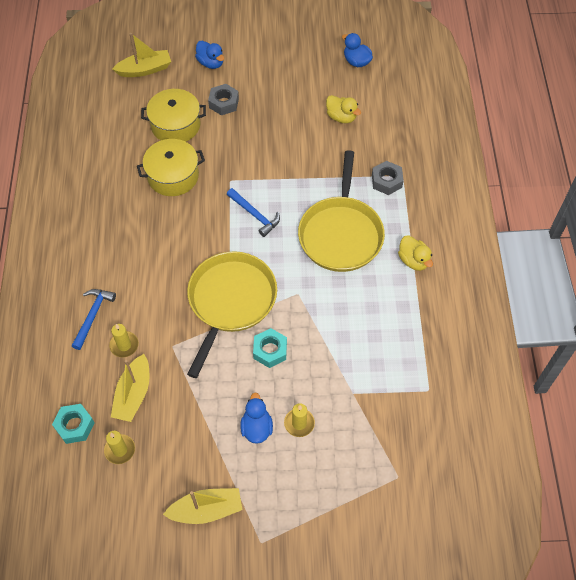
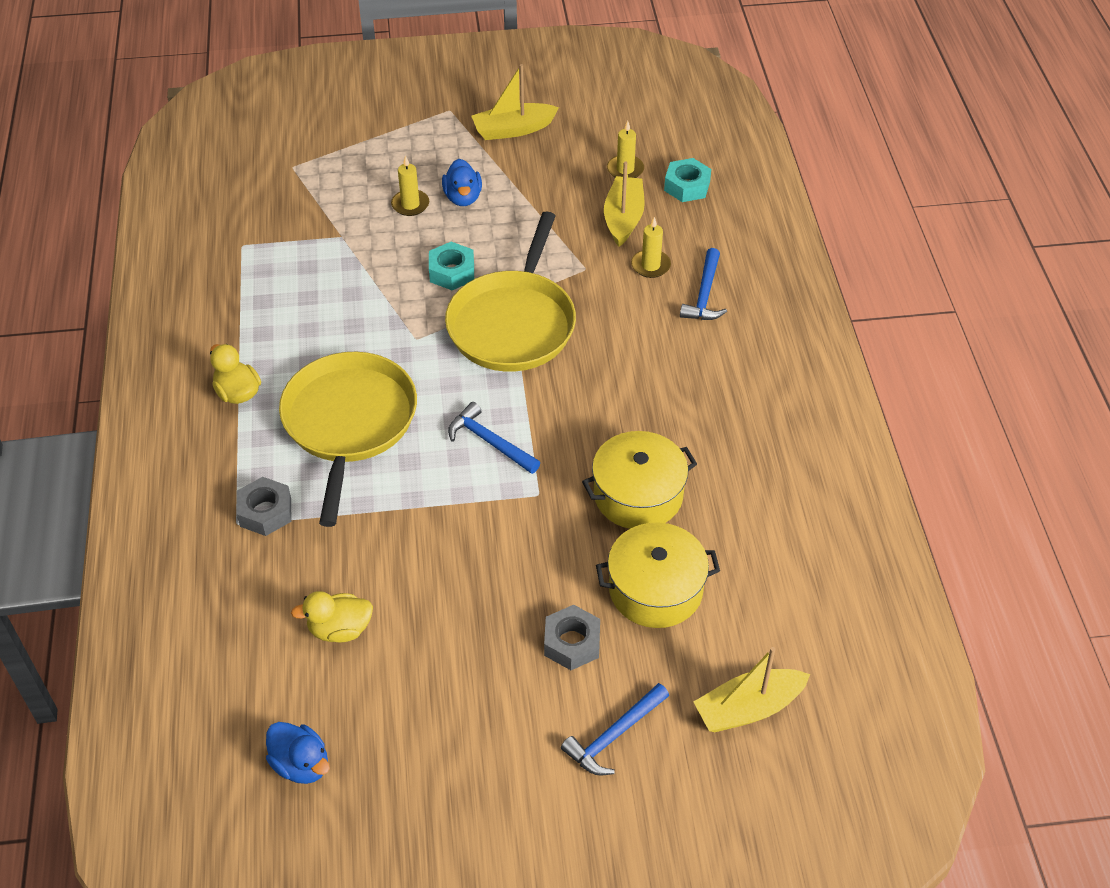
camera: 175 degrees right, 10 degrees down
(211, 63) = (614, 736): blue duck -> blue hammer
(341, 117) = (340, 629): yellow duck -> yellow duck turned 45 degrees counterclockwise

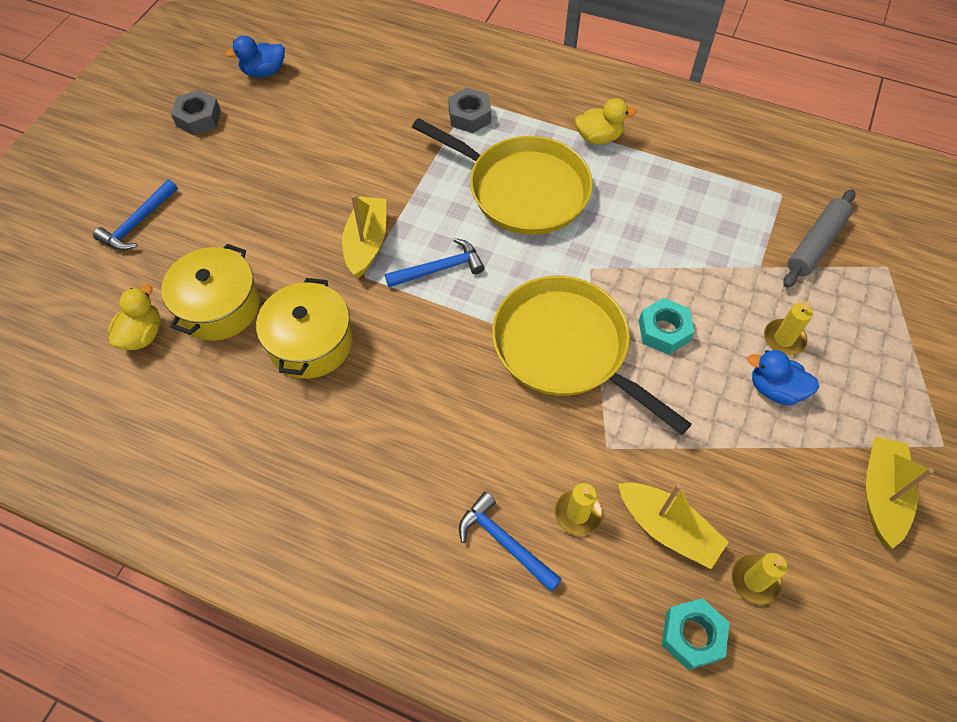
camera: 120 degrees right, 10 degrees up
(292, 211) = (816, 244): none -> grey rolling pin
(340, 629) = (341, 120): yellow duck -> yellow duck (142, 335)
(572, 643) = (223, 234): grey nut -> grey nut (198, 118)
(614, 736) = (138, 223): blue hammer -> blue hammer turned 135 degrees counterclockwise
(748, 708) = (81, 309): yellow boat -> yellow boat (366, 243)

